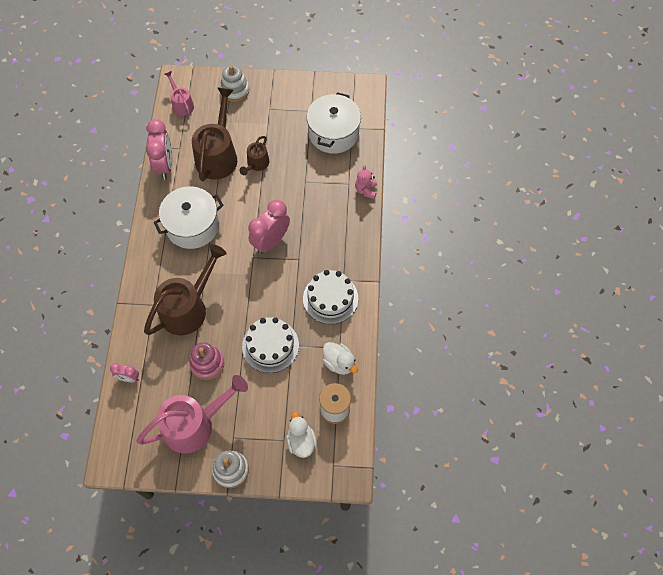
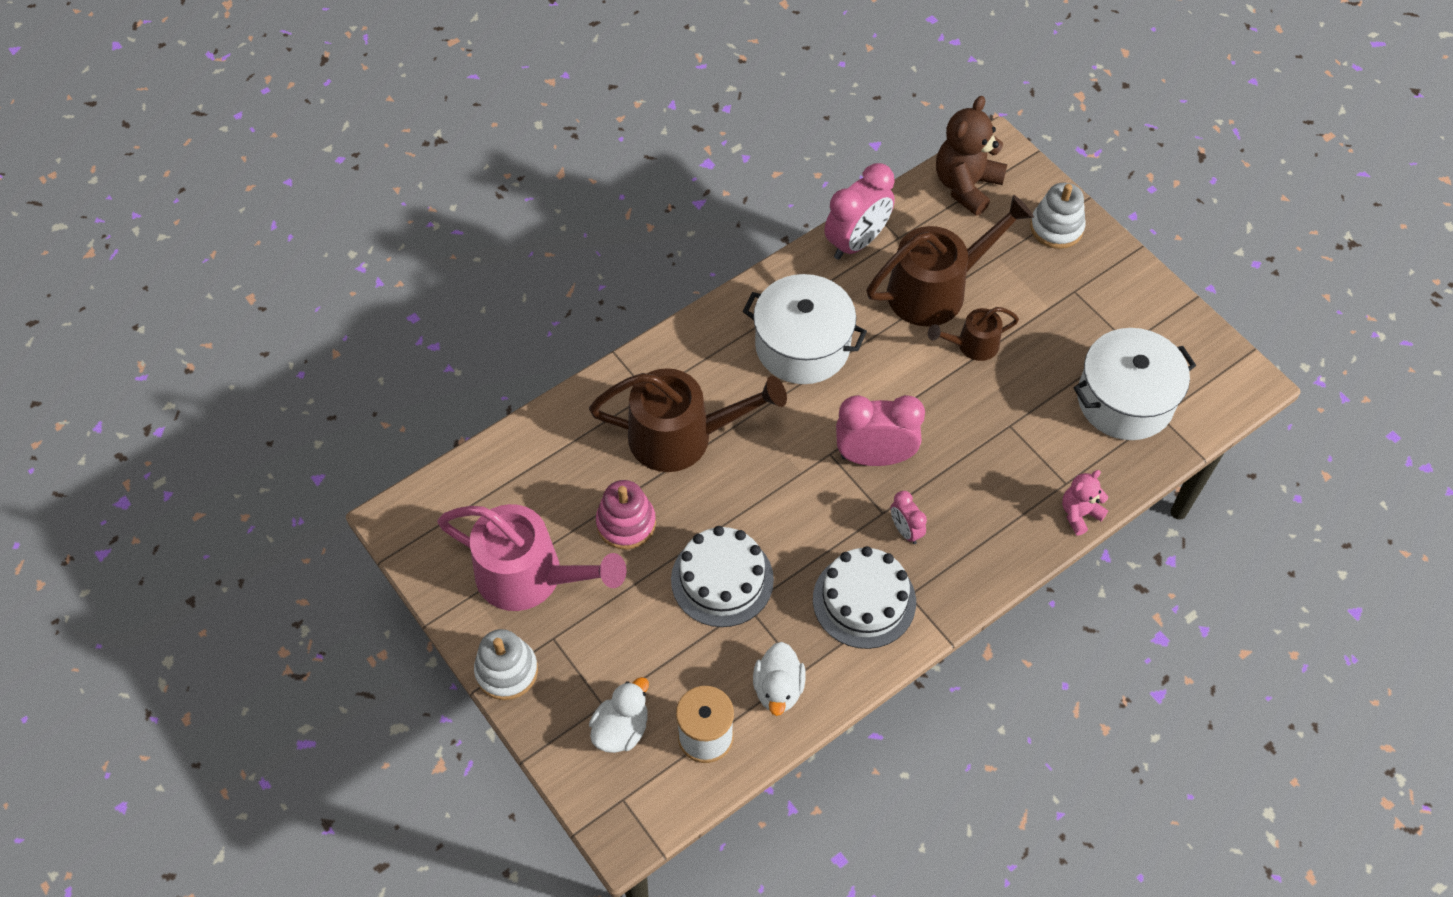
camera: 50 degrees right, 5 degrees down
(128, 378) = (525, 448): pink clock -> pink clock (905, 530)
(181, 104) = (966, 186): pink watering can -> brown teddy bear

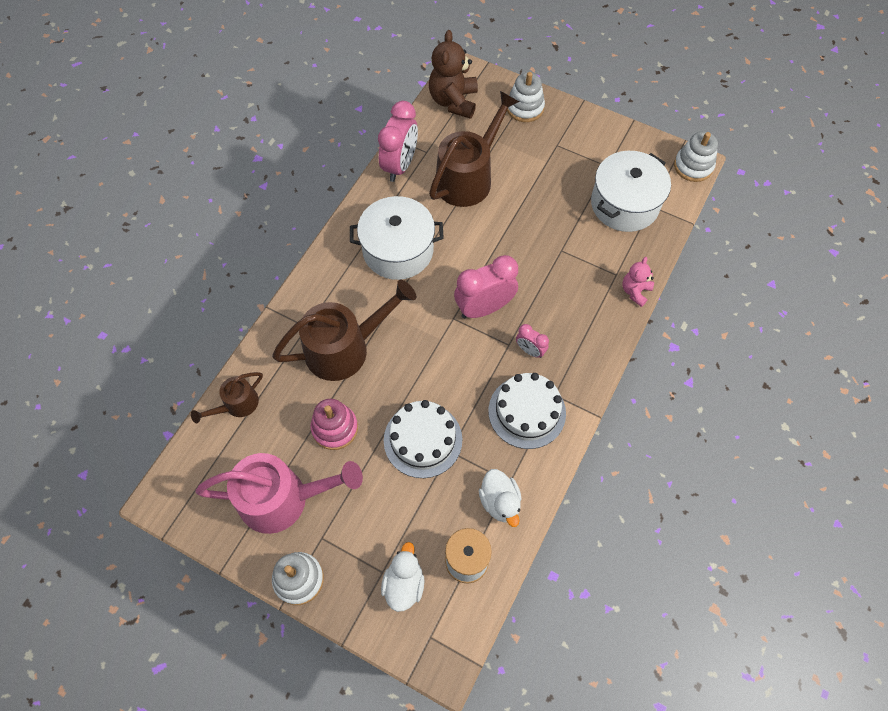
camera: 25 degrees left, 5 degrees up
(972, 345) = (510, 206): brown watering can -> brown watering can (236, 405)
(1246, 387) = (693, 166): none -> white stacking toy

